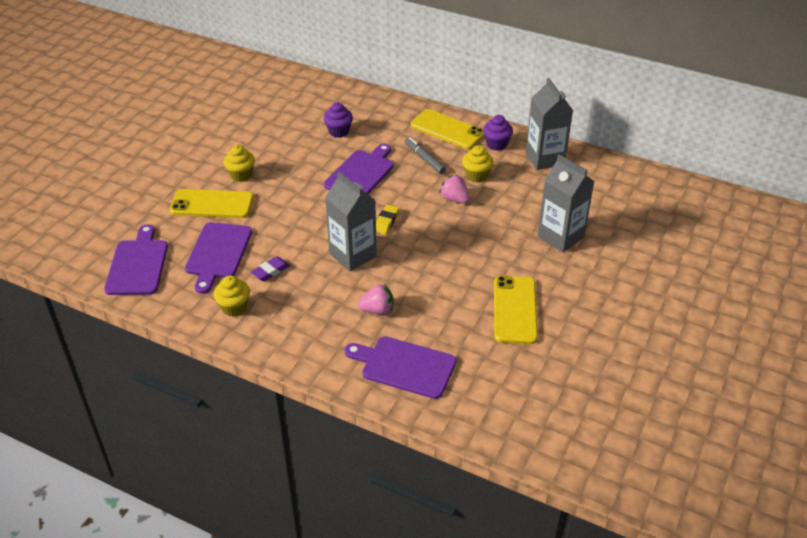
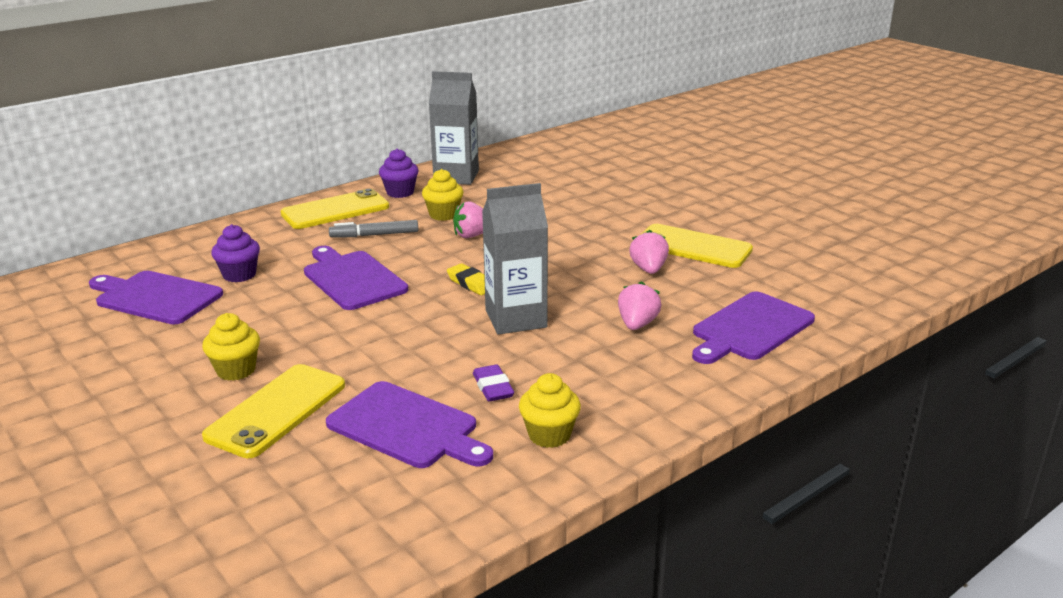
camera: 65 degrees left, 15 degrees down
(137, 265) = (355, 520): purple cutting board -> purple cutting board (155, 297)
(461, 296) = (648, 269): none -> pink strawberry
(560, 237) = (594, 199): grey carton -> none

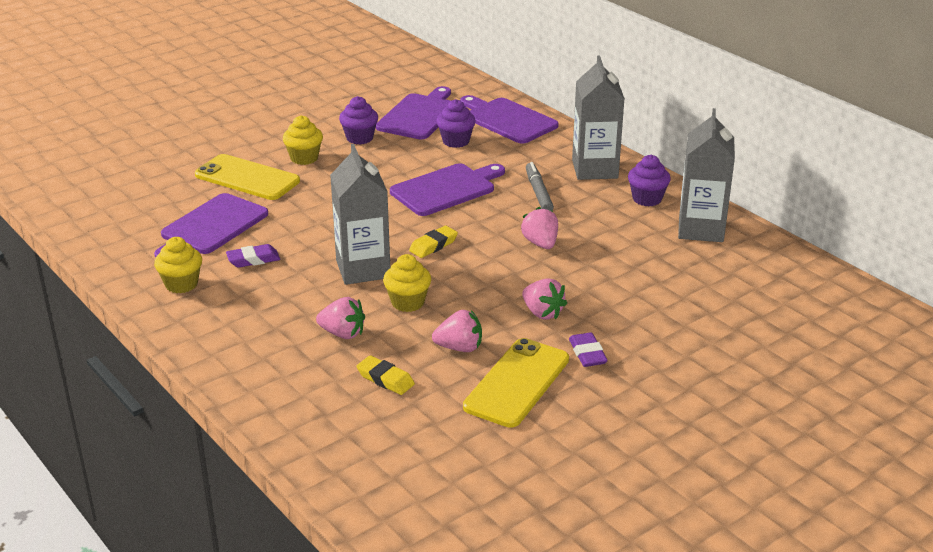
camera: 90 degrees right, 5 degrees up
(197, 334) = (359, 138): none -> purple cupcake
(335, 210) = (594, 169): yellow phone -> grey carton
(443, 215) = (591, 226): yellow cupcake -> yellow cupcake (408, 302)
(589, 236) = (542, 313): none -> pink strawberry
(645, 221) = (587, 354): none -> purple eraser
(705, 301) = (385, 379): none -> yellow eraser
(750, 328) = (323, 402): purple cutting board -> purple cutting board (507, 120)

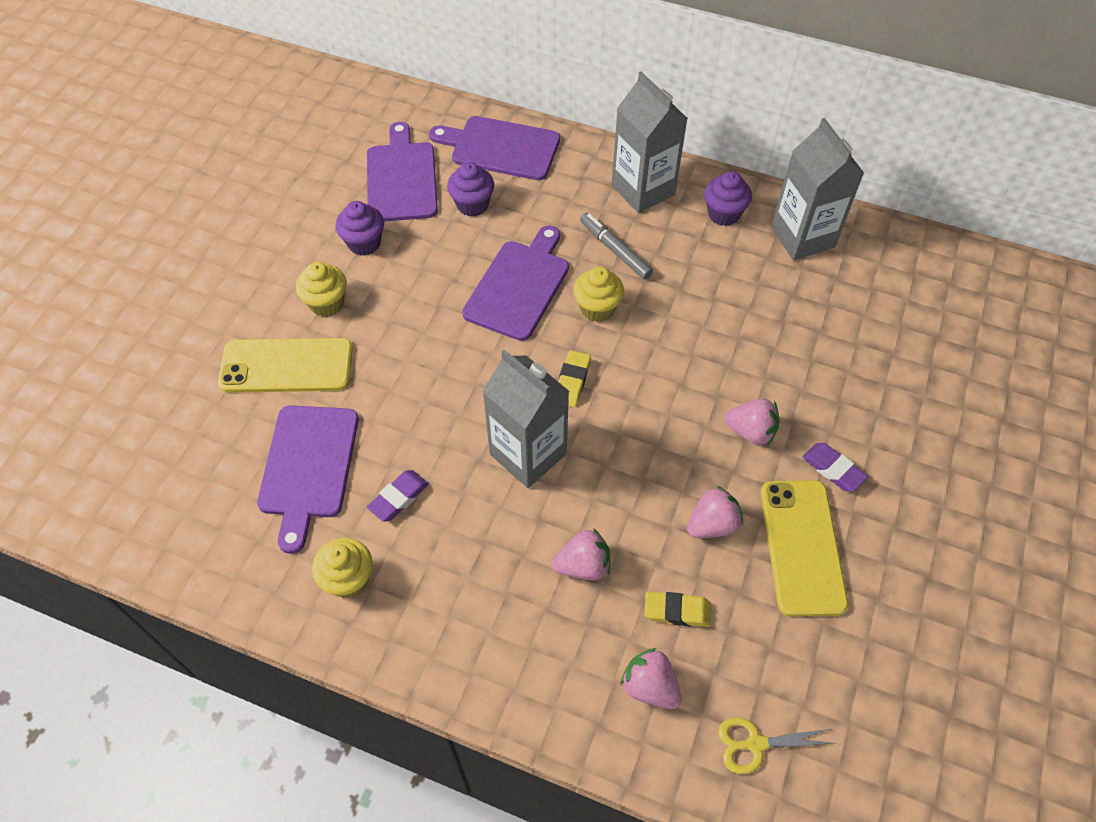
camera: 30 degrees left, 25 degrees up
(370, 463) = (755, 744): none -> yellow scissors
(408, 302) = (612, 483): yellow cupcake -> yellow cupcake (597, 308)
(540, 243) = (674, 328): pink strawberry -> pink strawberry (650, 686)

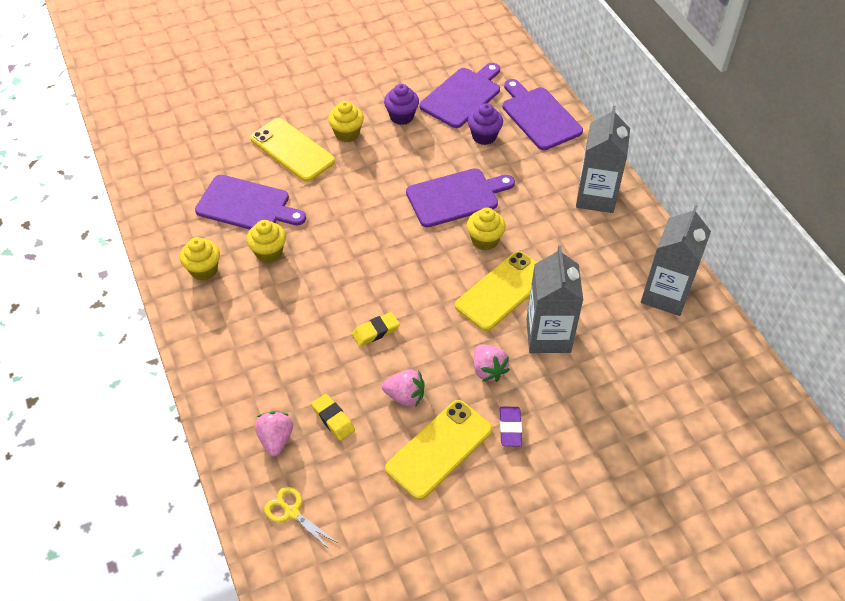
camera: 45 degrees right, 5 degrees down
(309, 467) = (247, 205): purple cutting board -> purple cutting board turned 120 degrees counterclockwise
(398, 498) = (269, 252): purple eraser -> yellow cupcake
(528, 454) = (355, 283): grey carton -> grey carton (548, 336)
(572, 381) = (422, 266): yellow eraser -> yellow eraser (376, 331)
(583, 565) = (315, 357): pink strawberry -> none
(615, 250) = (535, 217): grey marker -> none
(672, 345) = (502, 291): none -> yellow phone
(723, 214) = (630, 245): purple cupcake -> none

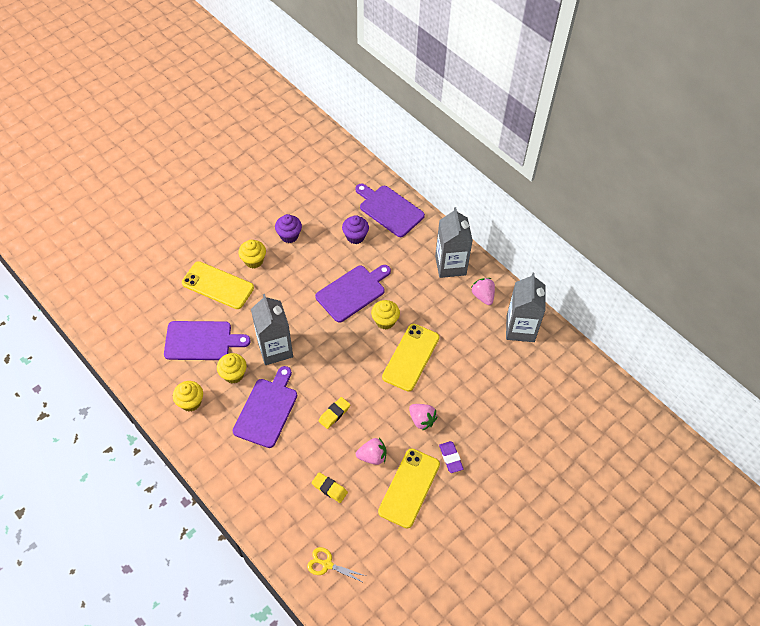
camera: 20 degrees left, 5 degrees up
(276, 439) = (295, 516): pink strawberry -> pink strawberry (483, 296)
(462, 96) = (327, 206): purple cutting board -> purple cutting board (266, 410)
(548, 336) = (453, 382): grey carton -> grey carton (275, 349)

